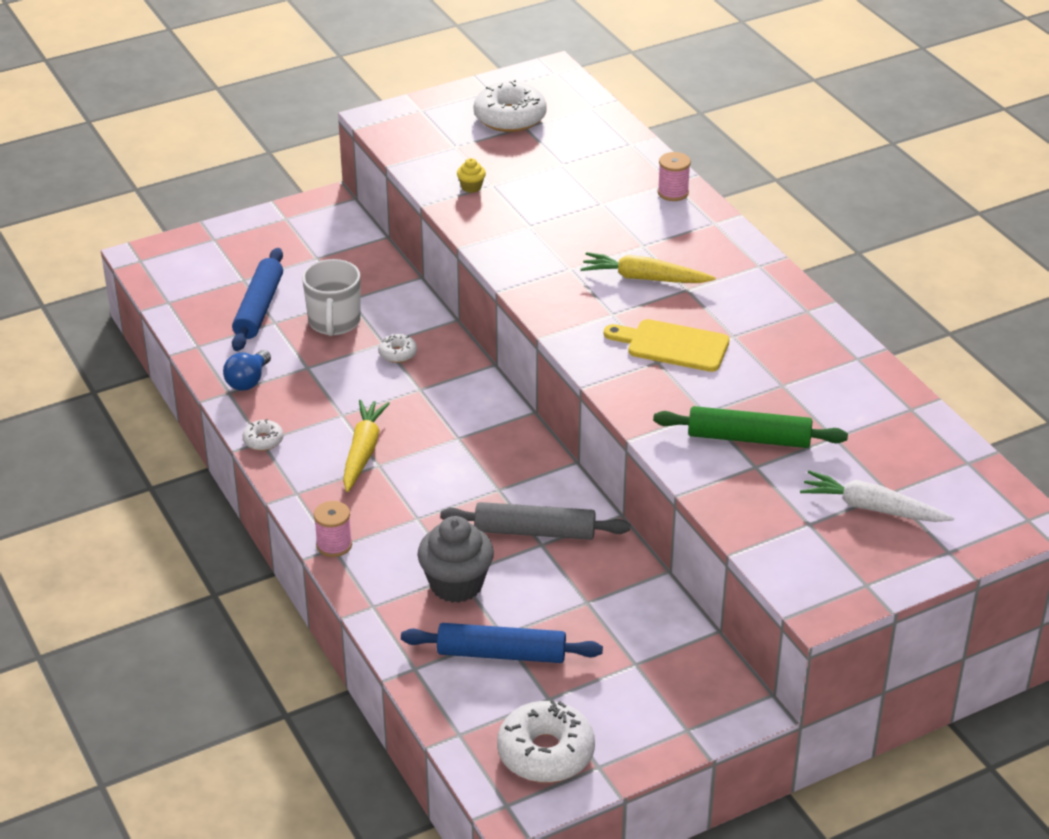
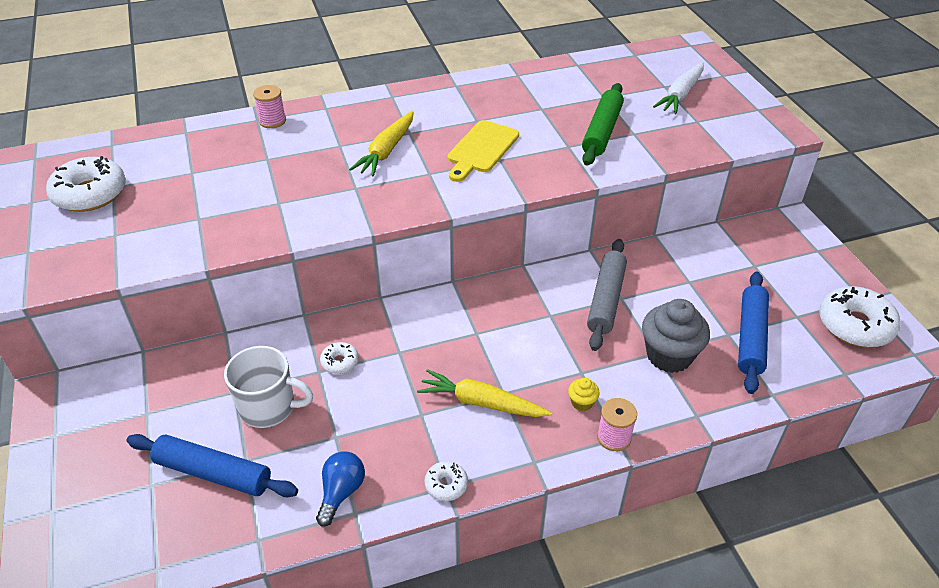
camera: 80 degrees left, 5 degrees up
(248, 381) = (341, 492): blue light bulb -> blue light bulb turned 105 degrees counterclockwise
(471, 187) = (194, 231): yellow cupcake -> yellow cupcake (582, 402)

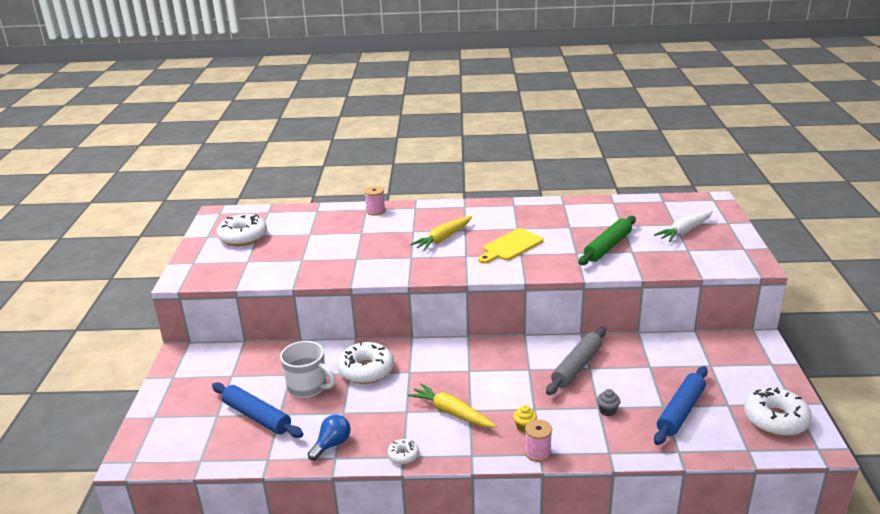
camera: 20 degrees right, 15 degrees down
(340, 362) = (366, 370): white donut -> white donut, size x2.04
(669, 355) = (607, 411): grey cupcake -> grey cupcake, size x0.45

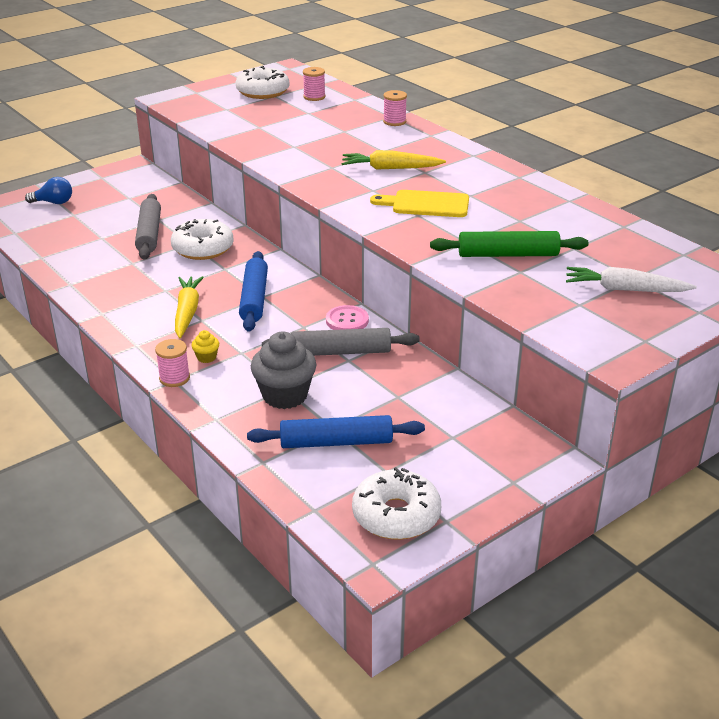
camera: 50 degrees right, 5 degrees up
(257, 416) = (88, 230): blue rolling pin -> blue rolling pin (254, 298)
(287, 222) = (314, 97): none -> pink spool
(308, 387) = (149, 234): white mug -> grey rolling pin
(332, 444) = (85, 275): blue light bulb -> blue light bulb (54, 202)
(403, 455) = (103, 312): white donut -> none
(540, 349) = (347, 320): none -> pink button
(607, 411) = (285, 395): grey cupcake -> grey cupcake, size x2.22

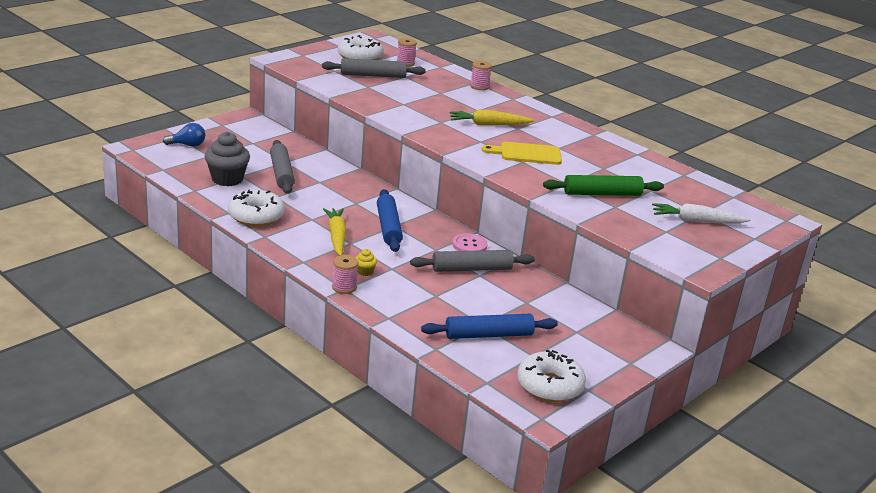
camera: 10 degrees left, 5 degrees down
(203, 248) = (332, 186): white donut -> white donut (256, 216)
(270, 113) = (373, 75): none -> grey rolling pin
(285, 395) = (437, 301): grey cupcake -> grey cupcake (227, 179)

